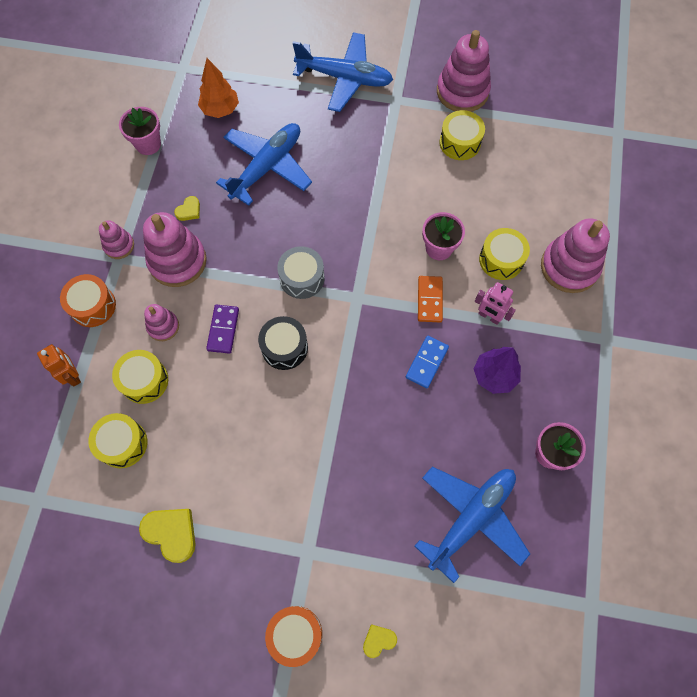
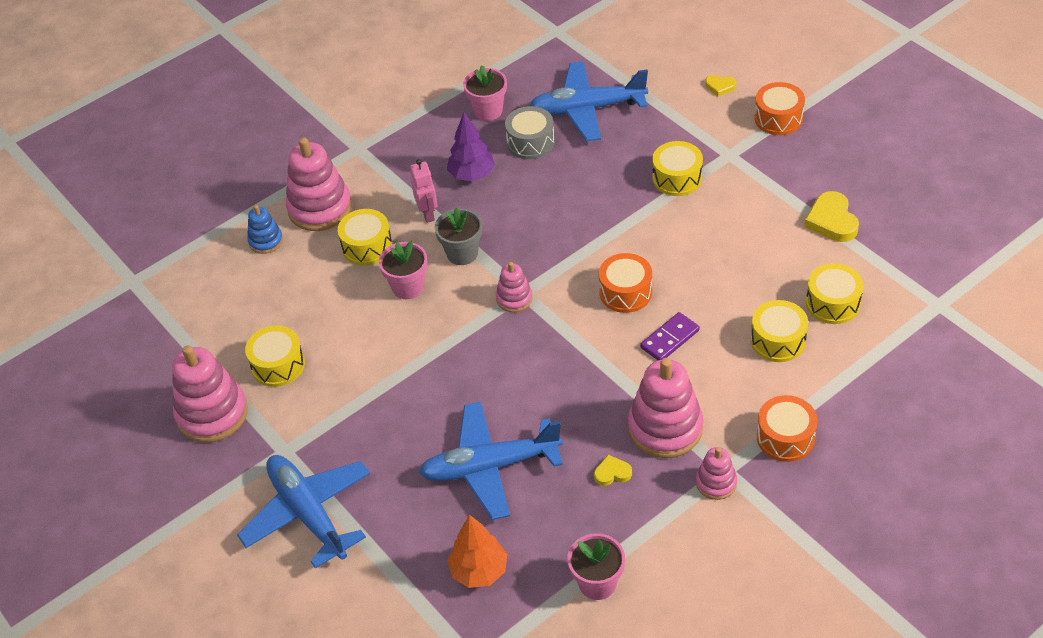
camera: 135 degrees left, 20 degrees down
(73, 375) = (846, 385): orange robot -> none
(163, 326) = (726, 375): pink stacking toy -> pink stacking toy (514, 298)
(284, 347) = (625, 292): black drum -> orange drum
(302, 278) = (556, 338): grey drum -> grey drum (530, 142)
(331, 490) = (677, 178): none -> yellow drum
(426, 362) = (515, 213): blue domino -> none
(430, 300) = (462, 253): orange domino -> grey flower pot
(573, 216) = (266, 241): none -> blue stacking toy

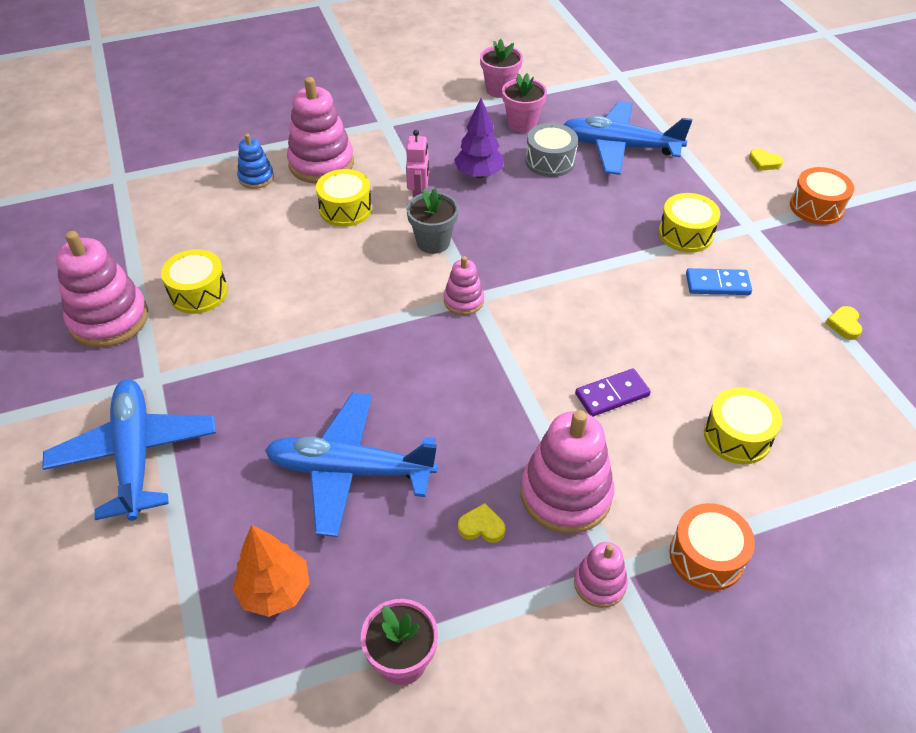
camera: 15 degrees right, 0 degrees up
(408, 287) = (364, 258): pink flower pot -> pink flower pot (500, 89)
(625, 292) = (584, 330): orange drum -> none
(719, 216) = (717, 284): none -> blue domino
(832, 221) = (844, 324): yellow heart -> yellow heart, size x0.56
(832, 303) = (817, 414): yellow drum -> none

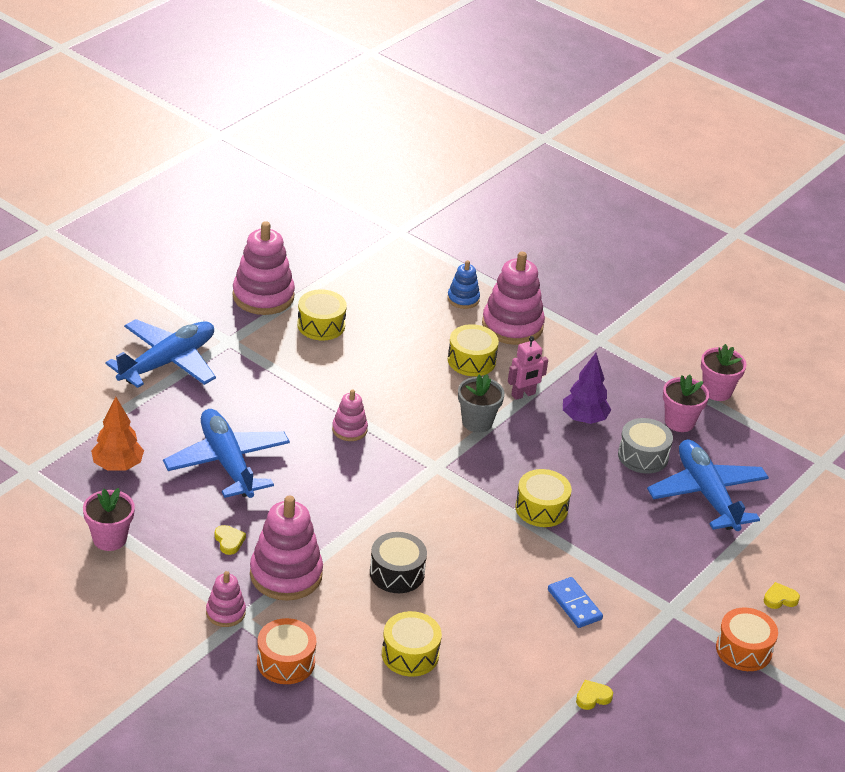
camera: 55 degrees right, 10 degrees down
(463, 301) = (427, 461): pink stacking toy -> pink stacking toy (349, 429)
(612, 395) = (397, 573): purple domino -> black drum
(685, 234) = (623, 569): yellow drum -> yellow drum (541, 508)
(764, 162) = (780, 598): yellow heart -> yellow heart turned 75 degrees clockwise

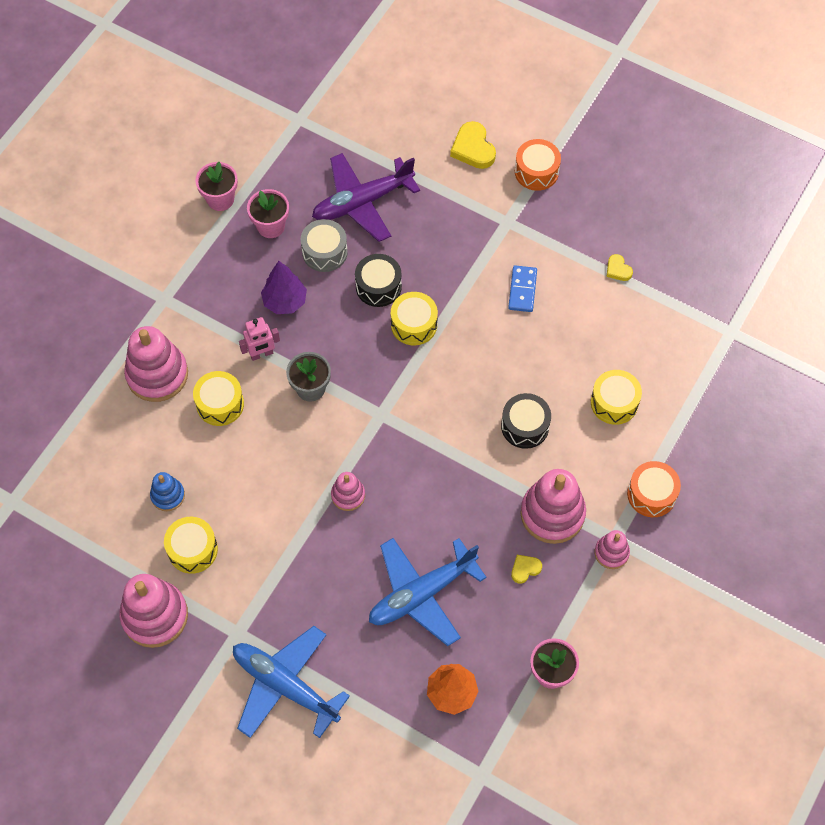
camera: 95 degrees left, 25 degrees up
(463, 299) = (122, 424): blue stacking toy -> blue stacking toy (168, 495)
(523, 394) = (261, 354): pink robot -> pink robot turned 105 degrees clockwise
(574, 604) = (522, 290): blue domino -> blue domino turned 45 degrees counterclockwise
(594, 489) = (378, 286): none -> black drum
(706, 494) = (362, 202): blue plane -> purple plane
(780, 598) = (473, 148): yellow heart -> yellow heart, size x1.79

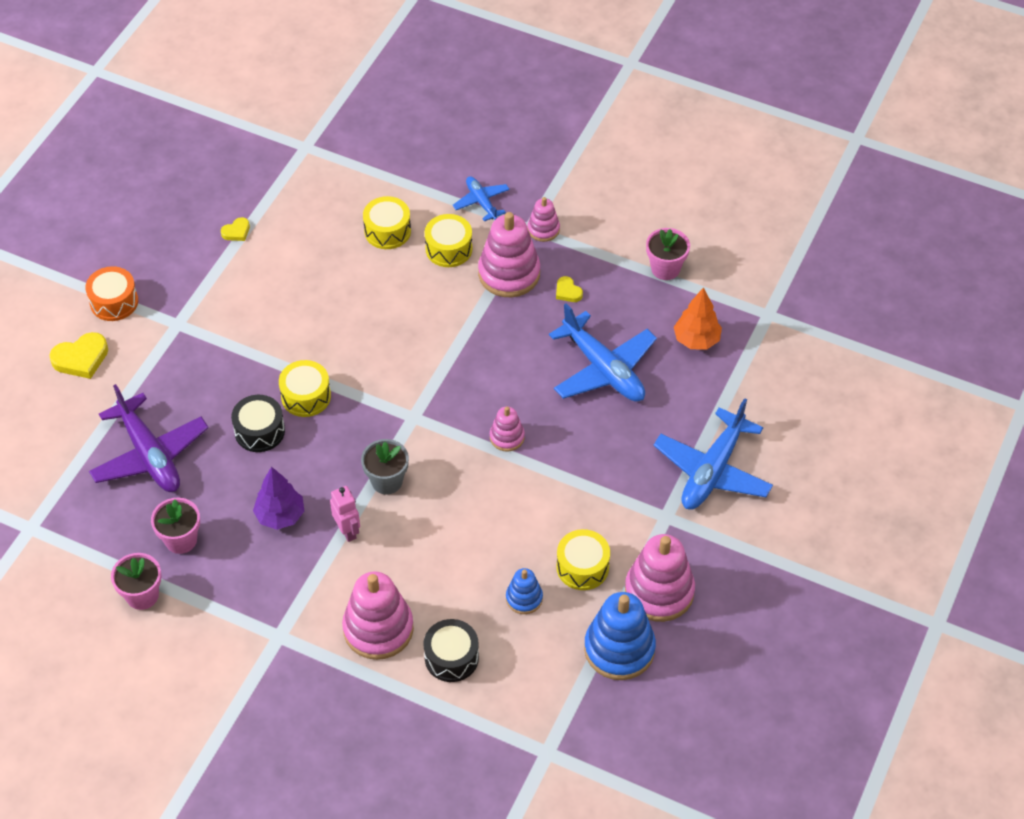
camera: 95 degrees left, 10 degrees down
(101, 573) = (619, 649): none -> blue stacking toy
(220, 404) = (411, 563): yellow drum -> yellow drum (449, 249)
(324, 252) = (215, 484): grey drum -> none
(522, 290) = (262, 307): blue domino -> none
(525, 426) = (418, 298): black drum -> black drum (451, 657)
(651, 494) = (481, 202): orange drum -> blue plane

